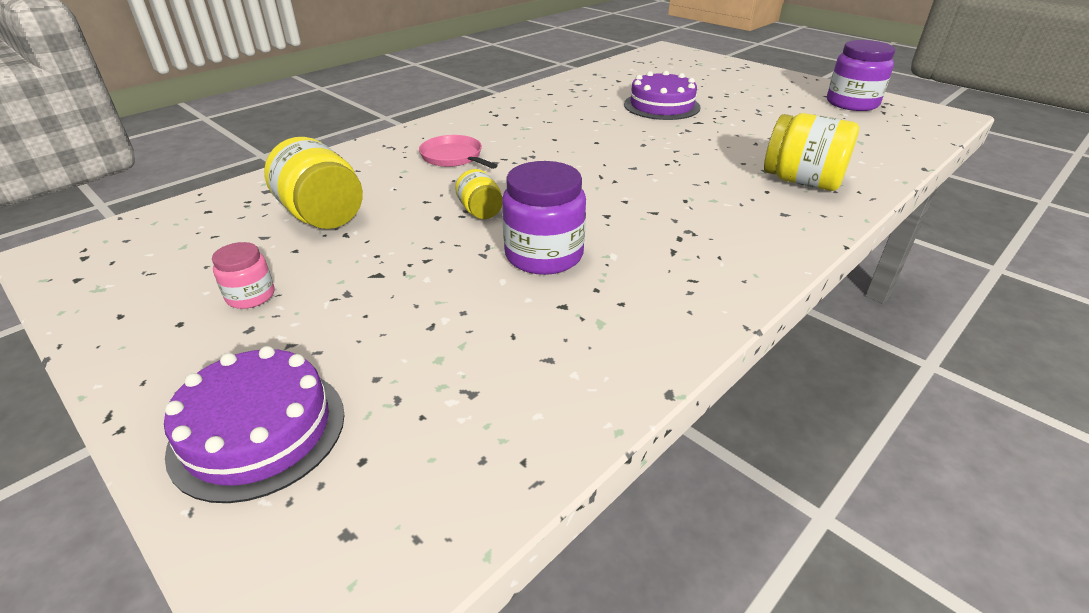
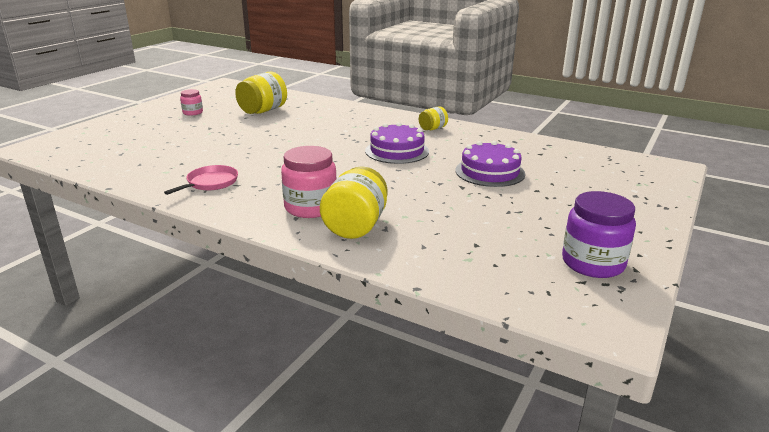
camera: 75 degrees right, 10 degrees down
(258, 431) = (109, 128): purple cake -> purple cake (397, 151)
(453, 157) = (344, 124): pink pan -> pink pan (210, 183)
(480, 211) = (275, 137): yellow jar -> yellow jar (433, 128)
(544, 255) = (229, 155): purple jar -> none
(754, 202) = (311, 207): none -> pink jar

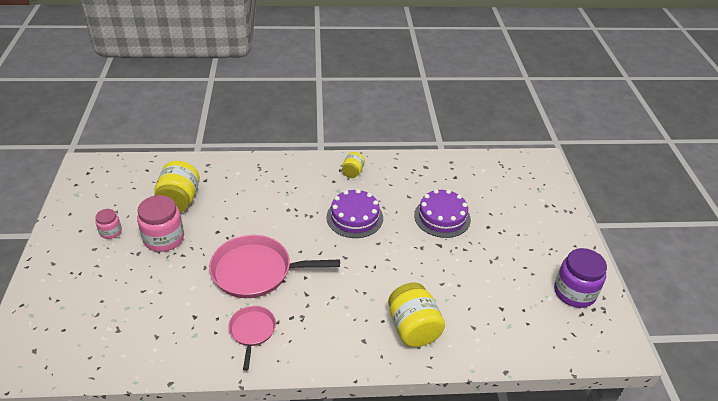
camera: 35 degrees left, 15 degrees up
(264, 155) = (256, 271): none -> pink pan
(311, 207) = (362, 323): pink jar -> pink jar (164, 238)

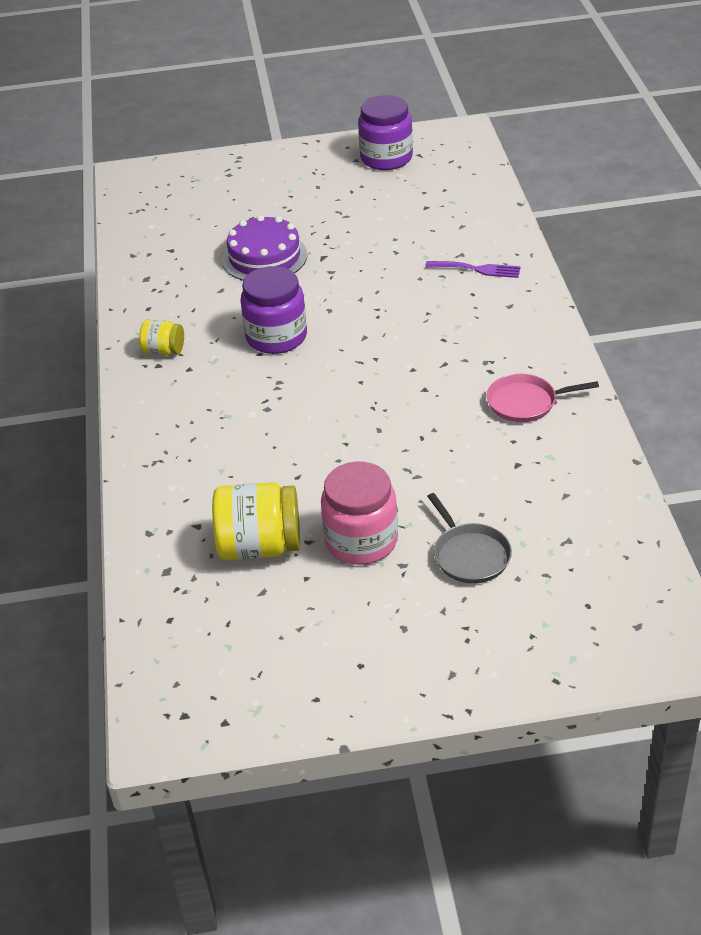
camera: 90 degrees left, 0 degrees up
(111, 232) = (357, 618): pink jar -> none
(130, 282) = (470, 555): none -> grey pan
(256, 271) = (412, 419): pink pan -> none
(354, 217) = (276, 337): purple cake -> purple jar
(413, 328) = (477, 269): yellow jar -> purple fork

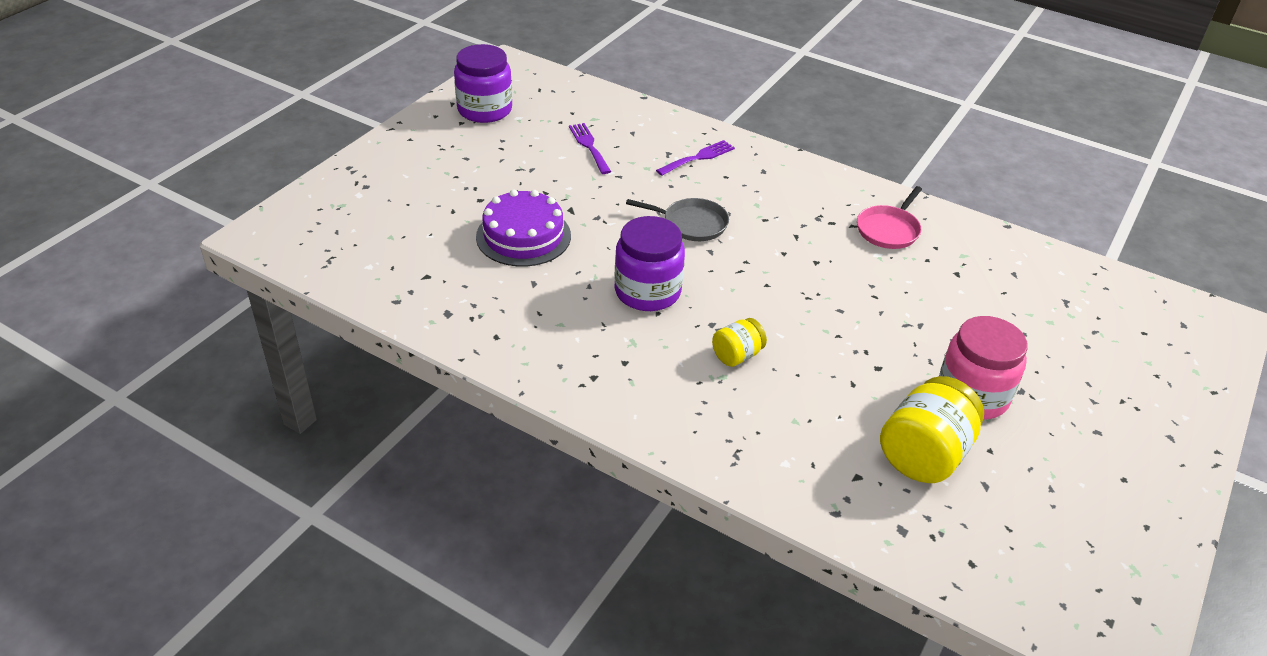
camera: 55 degrees left, 0 degrees up
(164, 351) = (576, 362): yellow jar -> yellow jar (737, 355)
(412, 220) = (589, 146): none -> purple fork
(470, 555) = (1041, 352): grey pan -> grey pan (692, 224)

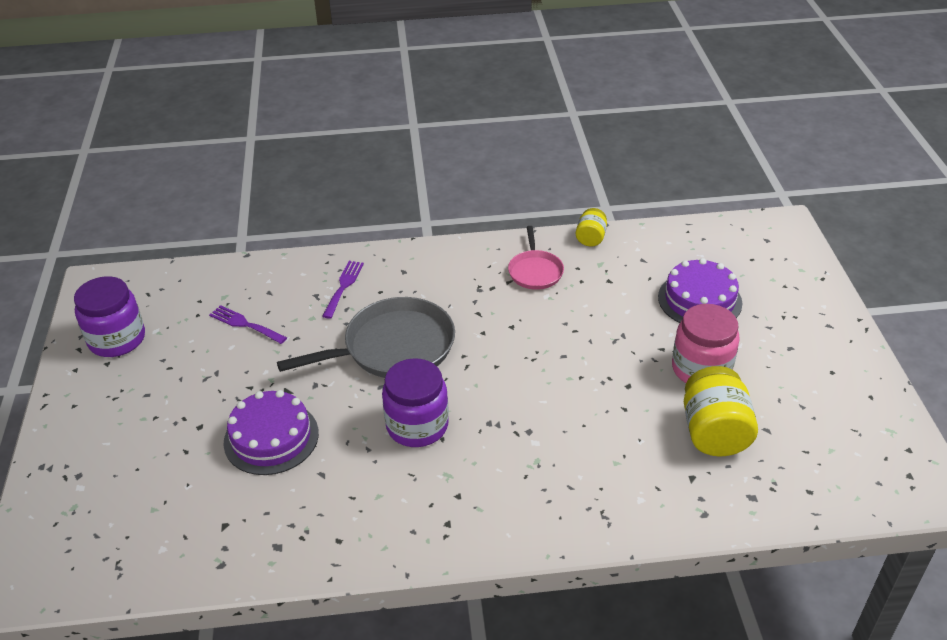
camera: 35 degrees left, 0 degrees up
(692, 224) = (394, 347): grey pan -> grey pan, size x1.83
(737, 355) = (530, 437): yellow jar -> yellow jar (590, 238)
(1039, 337) = (699, 300): none -> purple cake

